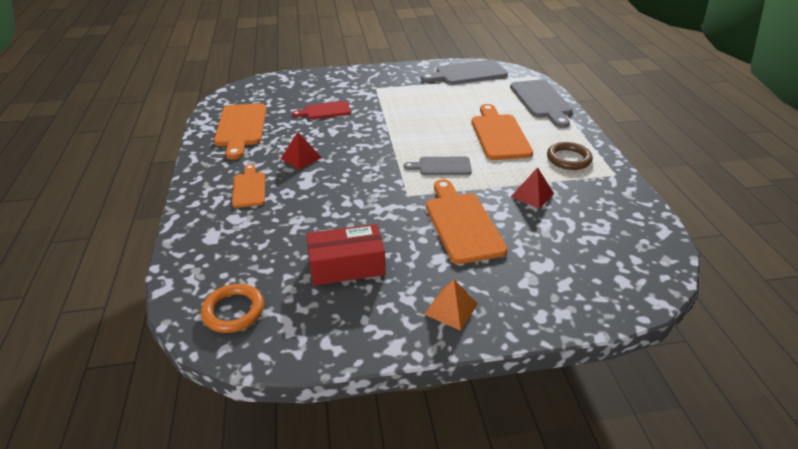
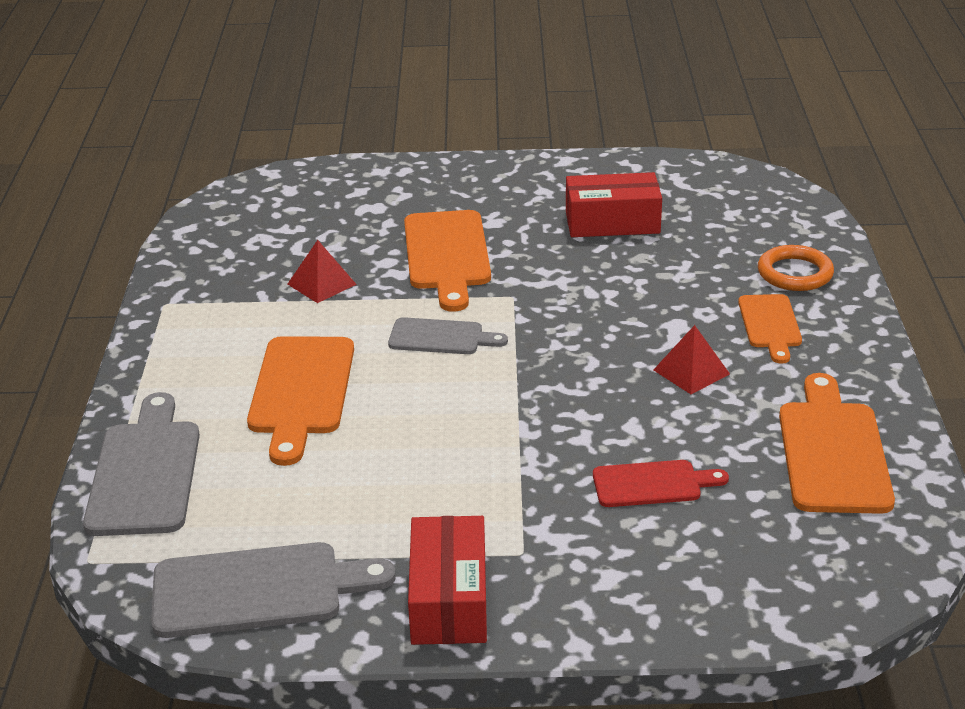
camera: 170 degrees left, 5 degrees down
(233, 311) = (741, 193): orange ring -> orange ring (795, 273)
(399, 75) = (449, 599): none -> red box
(451, 309) = (498, 181): orange pyramid -> none
(568, 159) = (214, 335): brown ring -> none

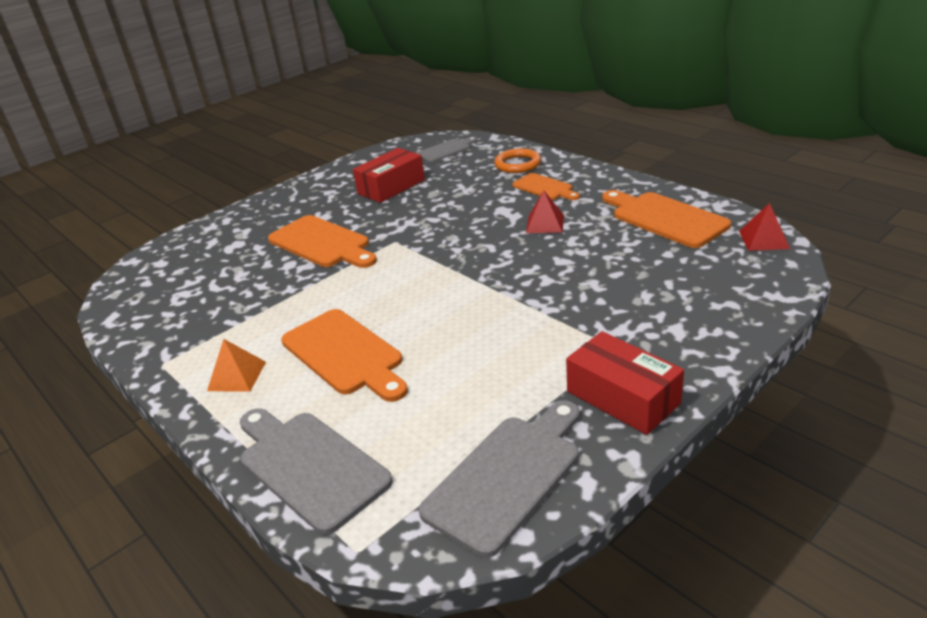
camera: 40 degrees left, 0 degrees up
(200, 354) = (237, 376): none -> orange pyramid
(321, 284) = (263, 295): red pyramid -> red pyramid (763, 239)
(441, 337) = (386, 280): grey cutting board -> grey cutting board (446, 150)
(652, 484) = (617, 278): red cutting board -> none

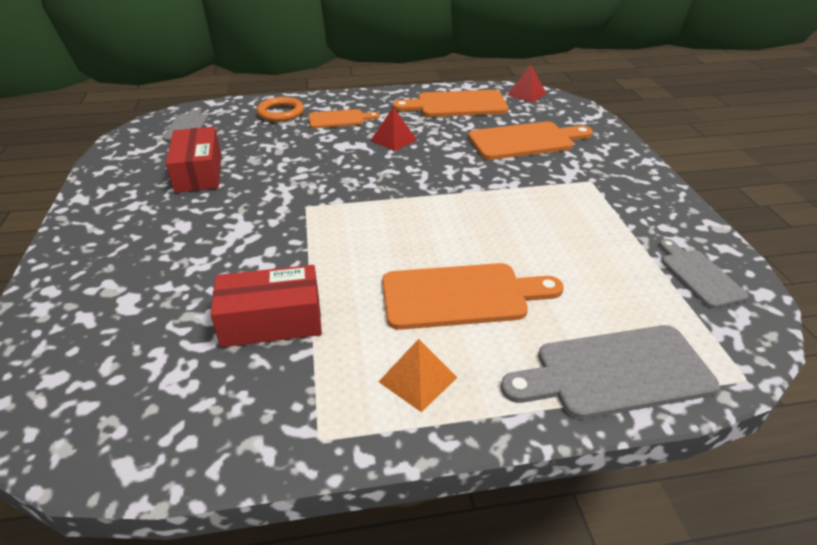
camera: 60 degrees left, 5 degrees up
(322, 243) = (236, 244): orange cutting board -> orange cutting board (525, 141)
(507, 476) = (699, 275): grey cutting board -> grey cutting board, size x0.60
(622, 397) = (646, 200): red box -> red box (271, 321)

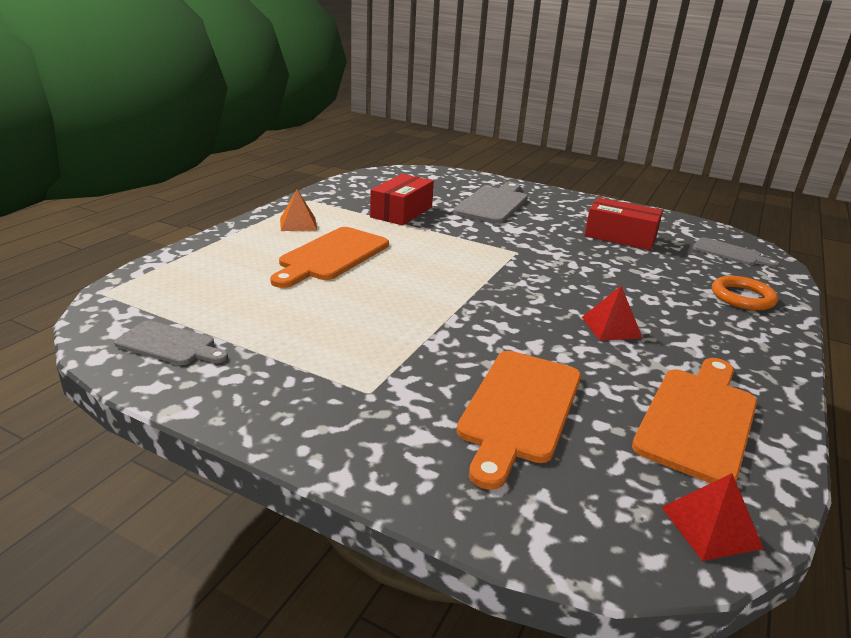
camera: 125 degrees right, 10 degrees down
(339, 119) = (700, 320): orange cutting board -> none
(615, 373) = (195, 263): grey cutting board -> grey cutting board (493, 204)

